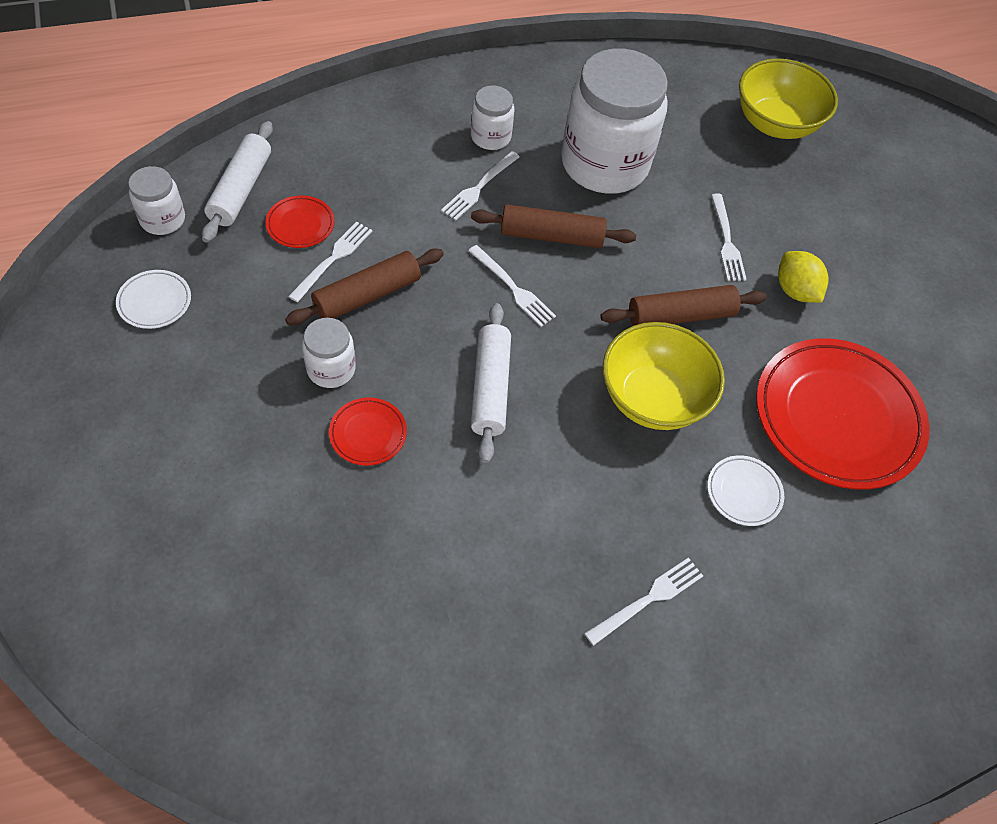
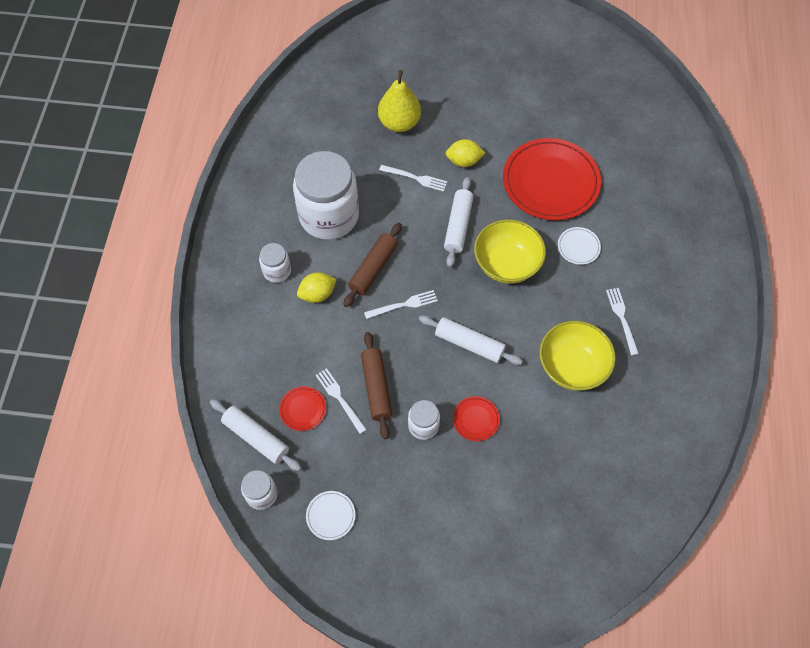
camera: 60 degrees left, 5 degrees up
(478, 188) = (317, 294): white fork -> yellow lemon
(680, 315) = (458, 226): brown rolling pin -> white rolling pin
(775, 123) = (338, 109): yellow bowl -> yellow bowl (572, 366)
(804, 196) = (399, 123): none -> yellow pear

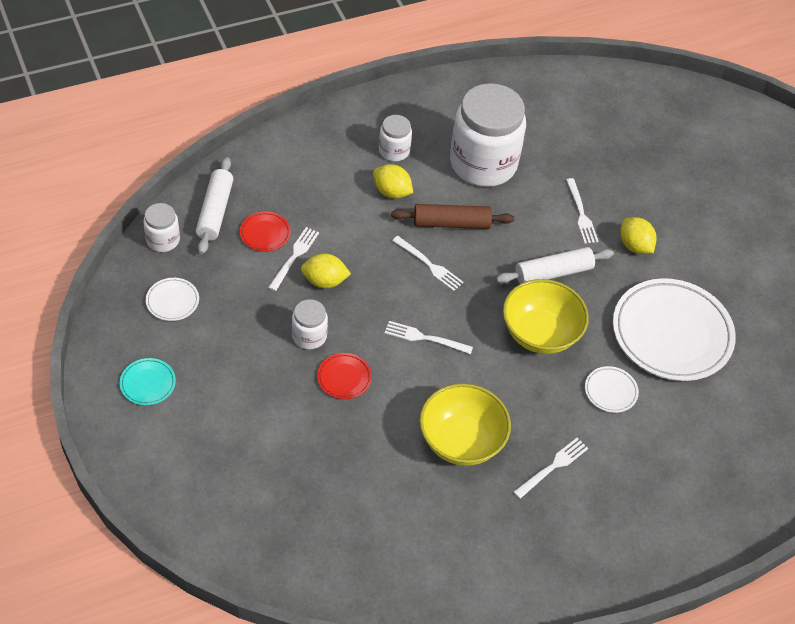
camera: 55 degrees right, 10 degrees down
(376, 388) = (324, 281): brown rolling pin -> yellow lemon
(399, 123) = (635, 173): yellow pear -> none
(403, 574) = (148, 383): none -> turquoise plate
(469, 344) = (424, 338): white rolling pin -> white fork
(550, 182) = (671, 333): red plate -> white plate

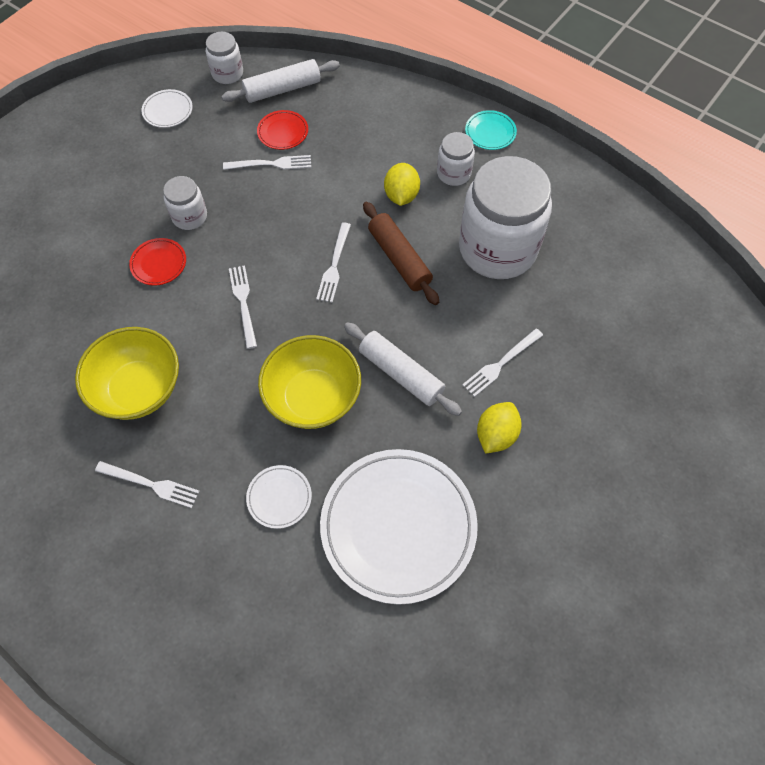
camera: 65 degrees right, 10 degrees up
(148, 383) = (74, 138): turquoise plate -> turquoise plate (490, 132)
(324, 281) = (259, 198): yellow lemon -> none

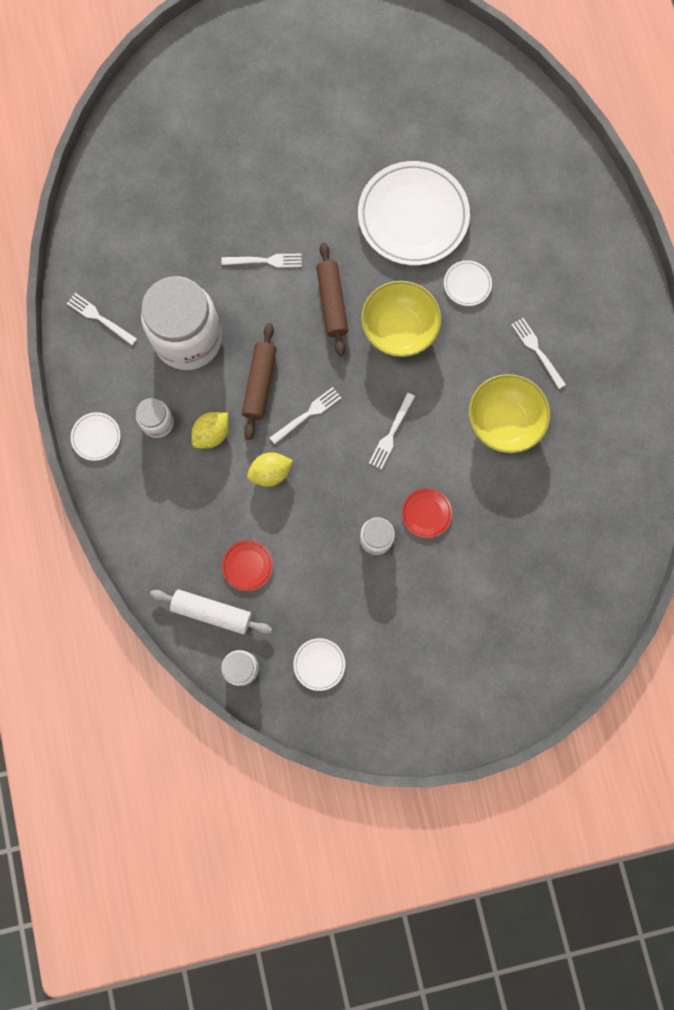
camera: 140 degrees left, 15 degrees up
(272, 164) = (280, 540): white fork -> white fork (99, 318)
(401, 373) = (332, 303): white rolling pin -> brown rolling pin
(490, 132) = (96, 437): turquoise plate -> white plate
(496, 435) = (310, 222): yellow lemon -> yellow lemon (270, 473)

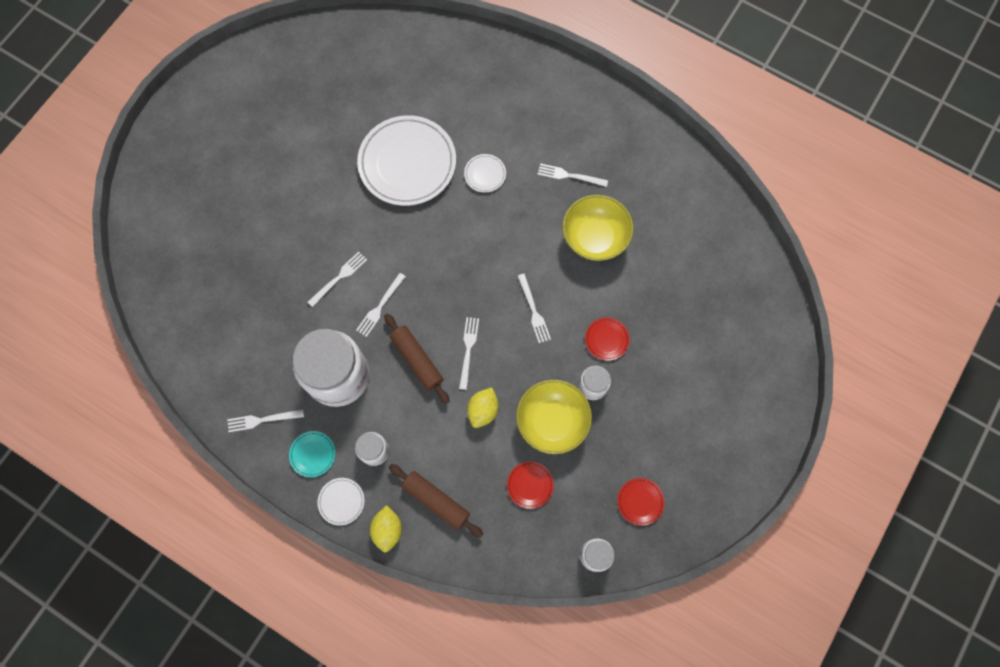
camera: 45 degrees left, 5 degrees down
(110, 380) = (313, 454): none -> turquoise plate
(212, 434) = (419, 423): yellow lemon -> yellow lemon (388, 530)
(212, 612) = (538, 539): white rolling pin -> none
(273, 314) = (380, 307): none -> white fork
(319, 664) = (640, 502): white plate -> red plate
(332, 303) = (411, 264): brown rolling pin -> brown rolling pin (436, 501)
(399, 330) = (471, 242): yellow bowl -> yellow bowl (552, 421)

